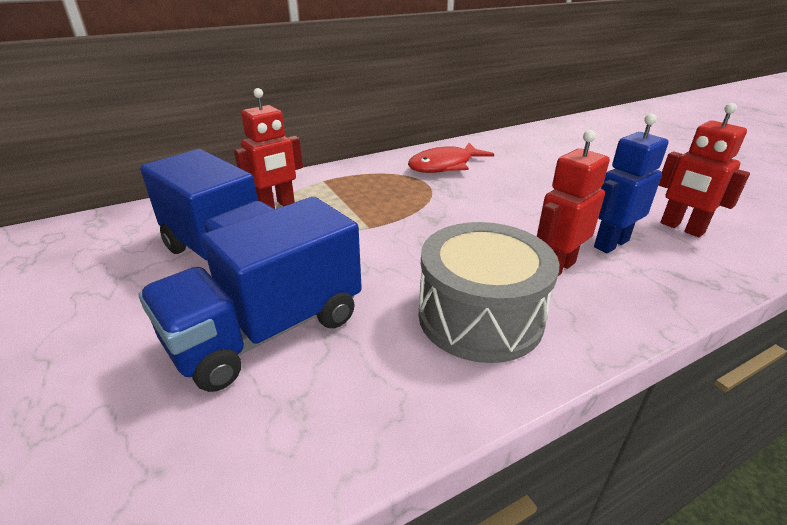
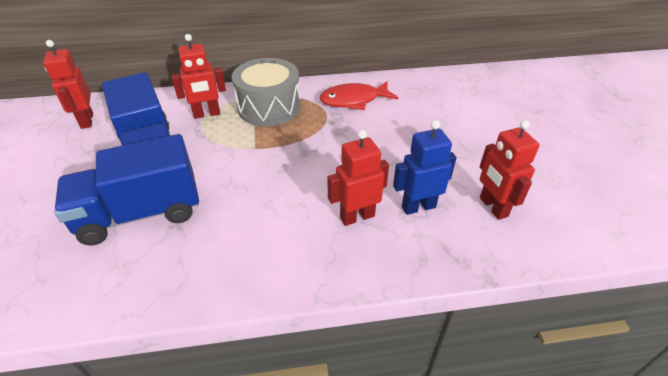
camera: 20 degrees right, 10 degrees up
(97, 241) = (86, 120): none -> red robot
(480, 317) = (271, 240): grey drum -> grey drum (269, 107)

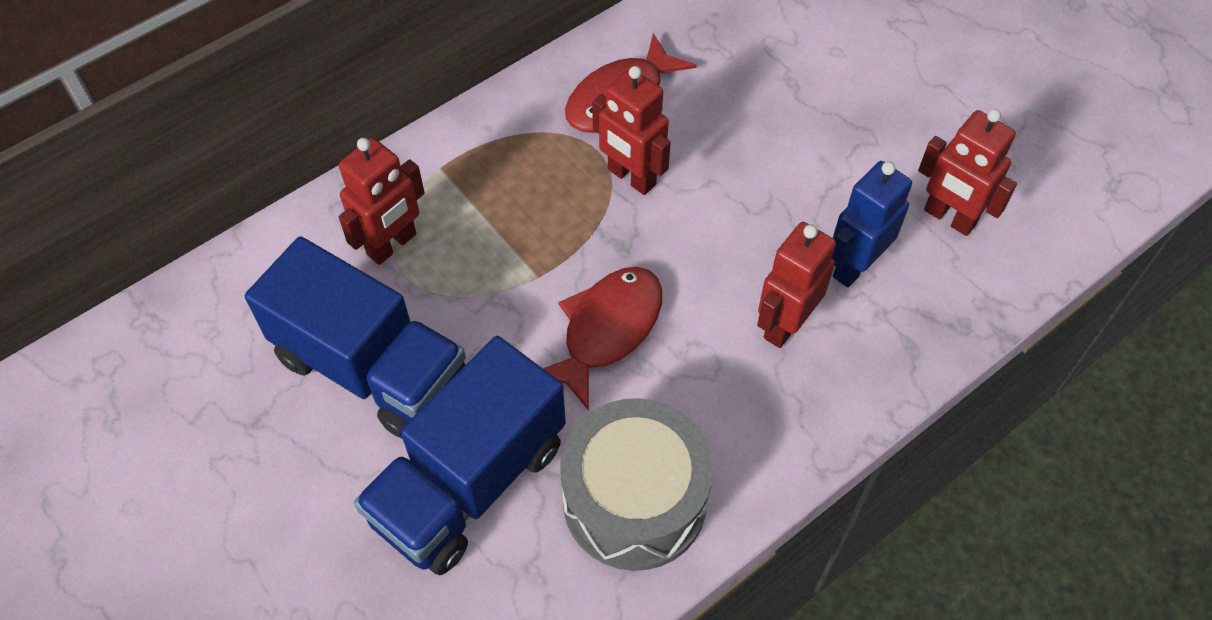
camera: 30 degrees left, 15 degrees up
(86, 120) = (179, 364): red robot -> red robot (631, 177)
(265, 181) = (607, 330): none -> red fish
(269, 107) = (489, 179): grey drum -> grey drum (634, 500)

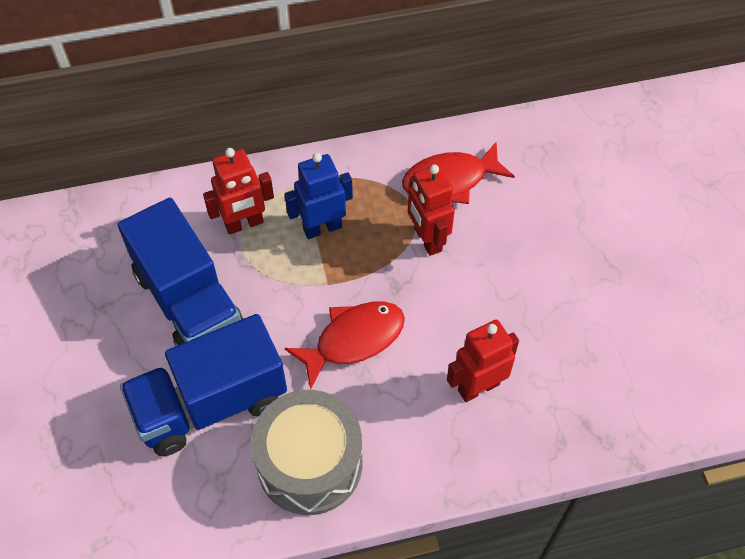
camera: 25 degrees right, 0 degrees up
(854, 266) = (551, 366): blue robot -> blue robot (322, 228)
(949, 218) = (642, 359): red robot -> none

